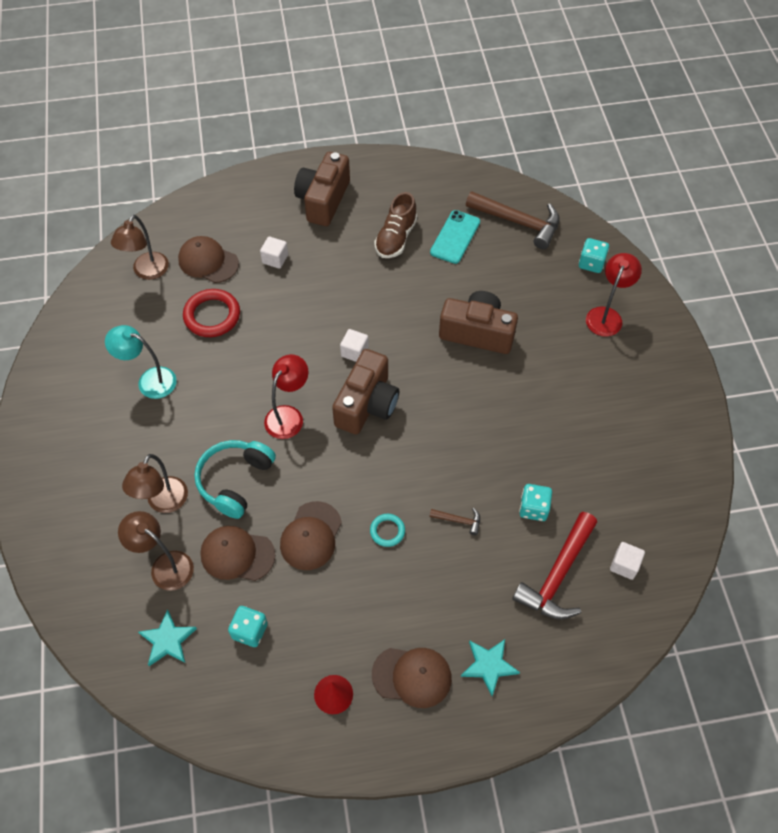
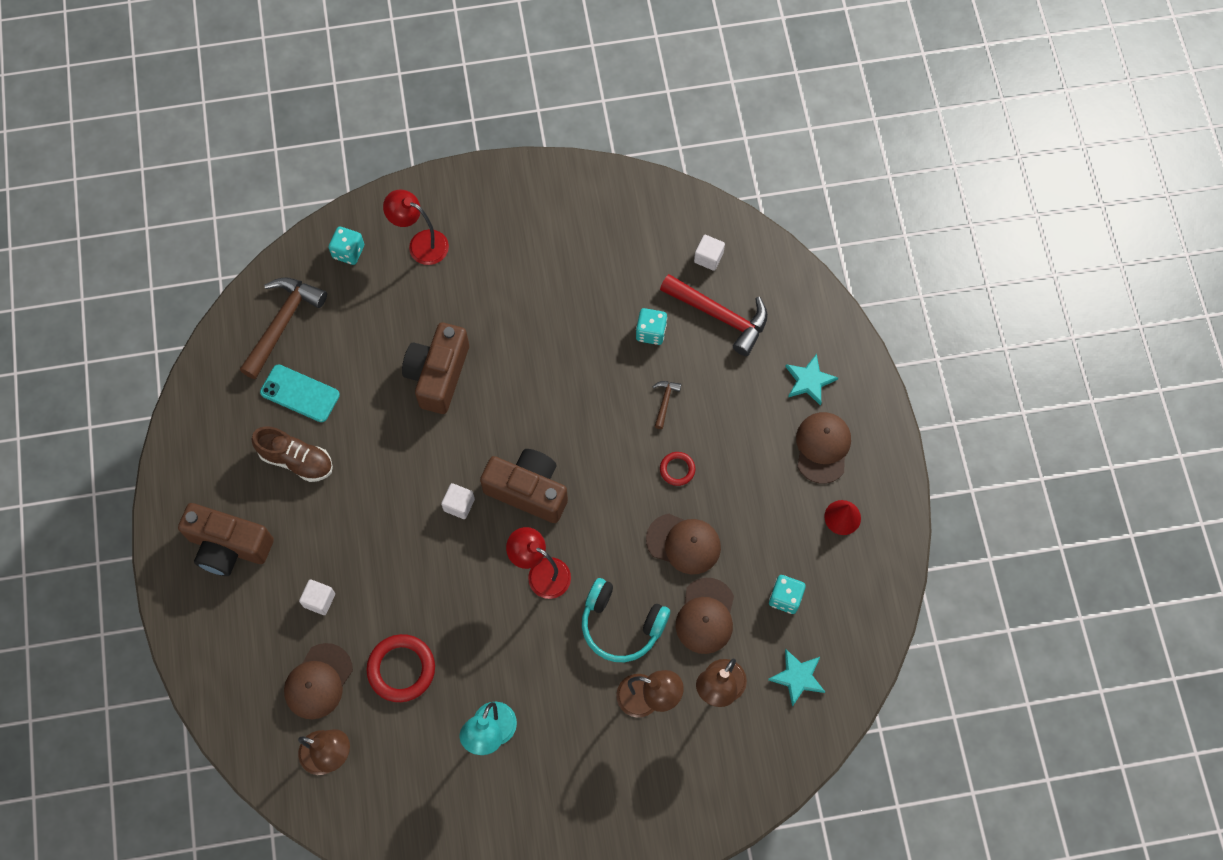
camera: 90 degrees left, 10 degrees up
(387, 531) = (677, 469): turquoise ring -> red ring

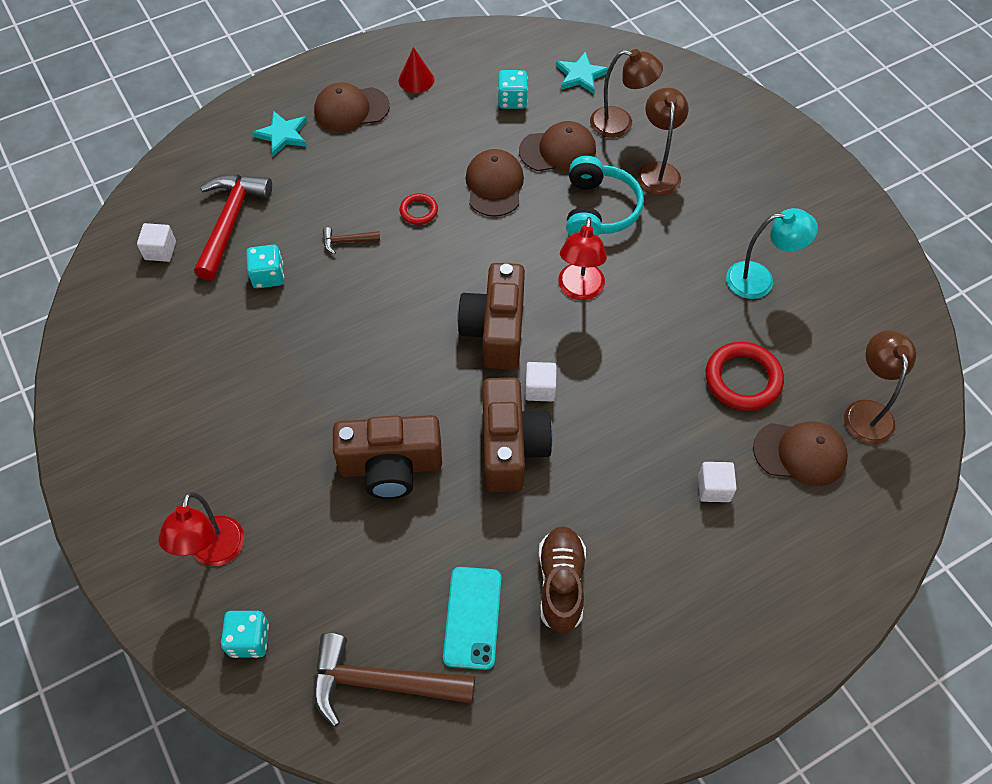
camera: 110 degrees left, 10 degrees down
(228, 546) = (703, 618): brown camera -> brown camera (511, 447)

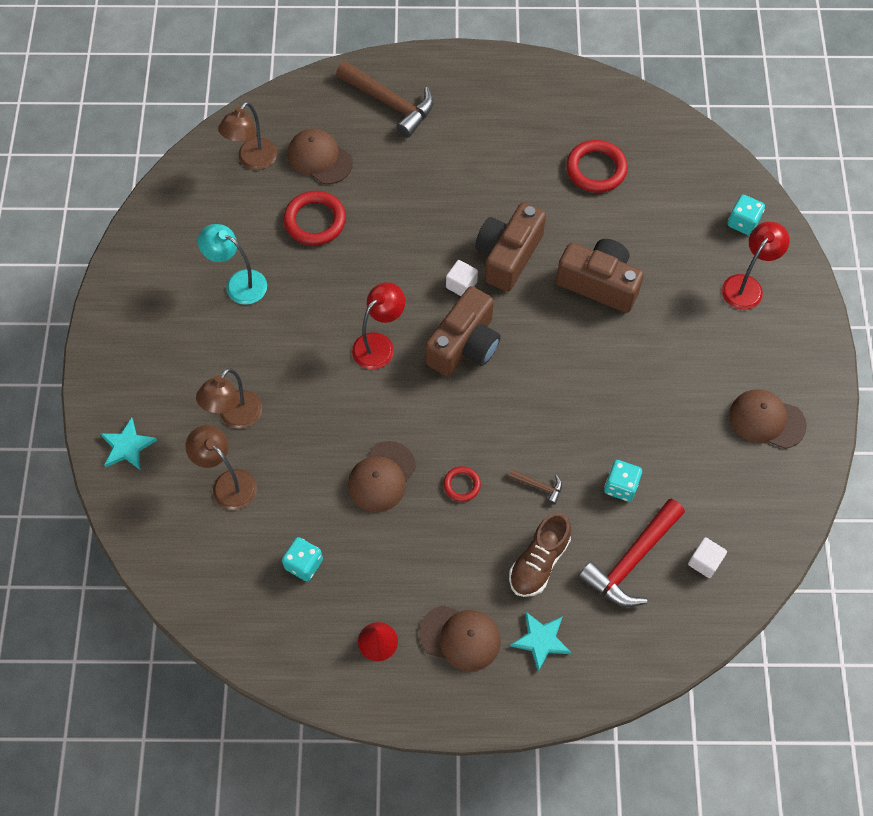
camera: 150 degrees left, 5 degrees up
(381, 682) = (670, 162): brown hammer -> brown hammer (390, 103)
(472, 617) = (596, 169): turquoise phone -> red ring
(558, 150) = (303, 484): brown cap -> brown cap (766, 420)
(561, 584) = (529, 161): brown shoe -> brown shoe (539, 562)
(581, 75) = (220, 559): turquoise star -> turquoise star (127, 446)
(599, 210) = (312, 406): turquoise headphones -> none
(714, 488) = (393, 166): white cube -> none

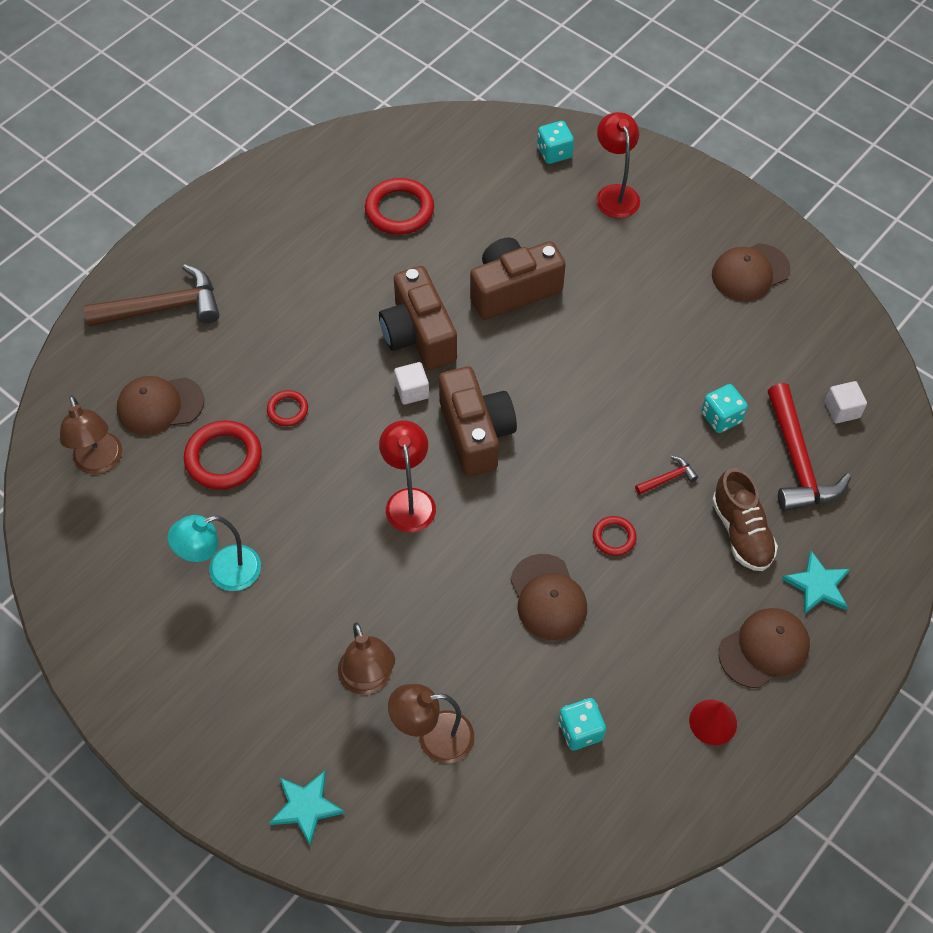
camera: 50 degrees left, 5 degrees down
(381, 227) = (287, 410): none -> red ring
(539, 486) = (668, 478): brown hammer -> red hammer

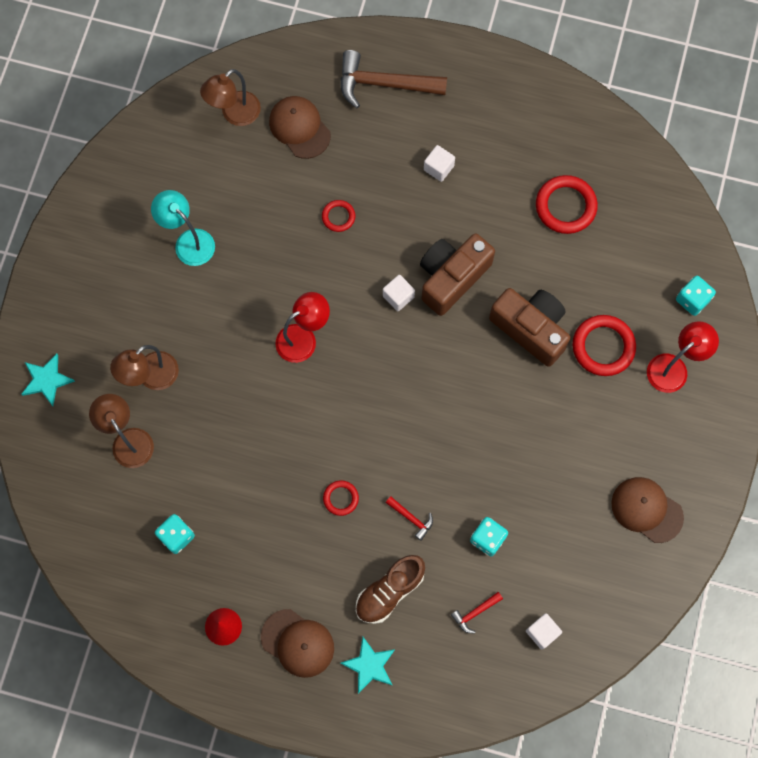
camera: 65 degrees right, 15 degrees up
(163, 308) = (384, 84): brown hammer -> brown hammer turned 135 degrees clockwise
(223, 458) = (277, 194): red ring -> red ring (603, 347)
(290, 298) = (438, 168): none -> white cube
(476, 433) = (383, 360): brown camera -> none
(548, 597) = (269, 471): brown cap -> none
(797, 461) = (475, 613): red hammer -> red hammer, size x0.45

